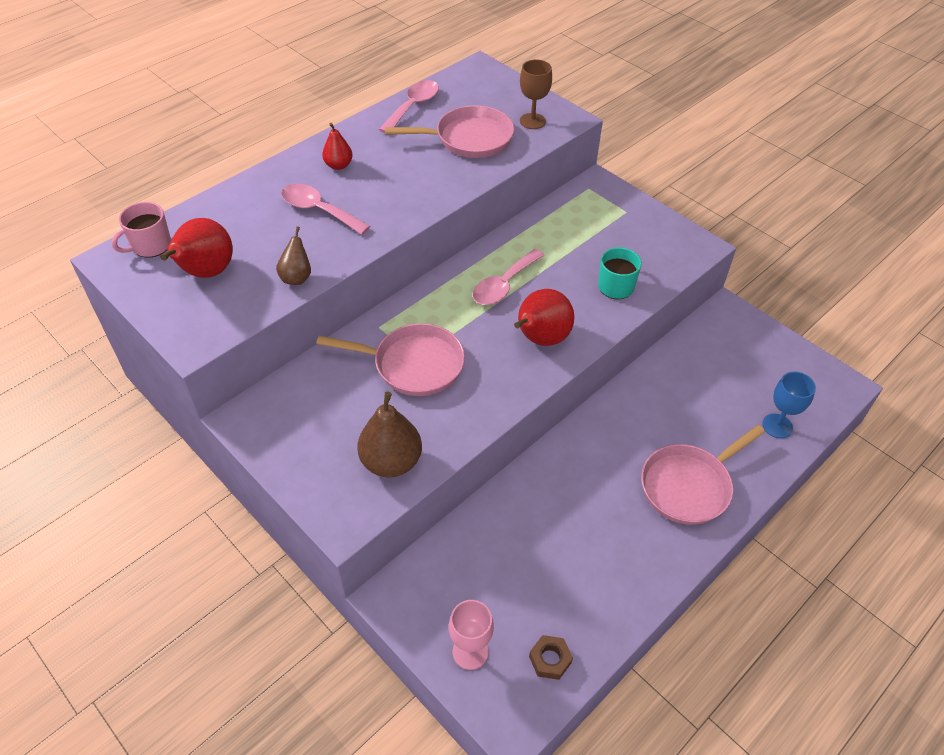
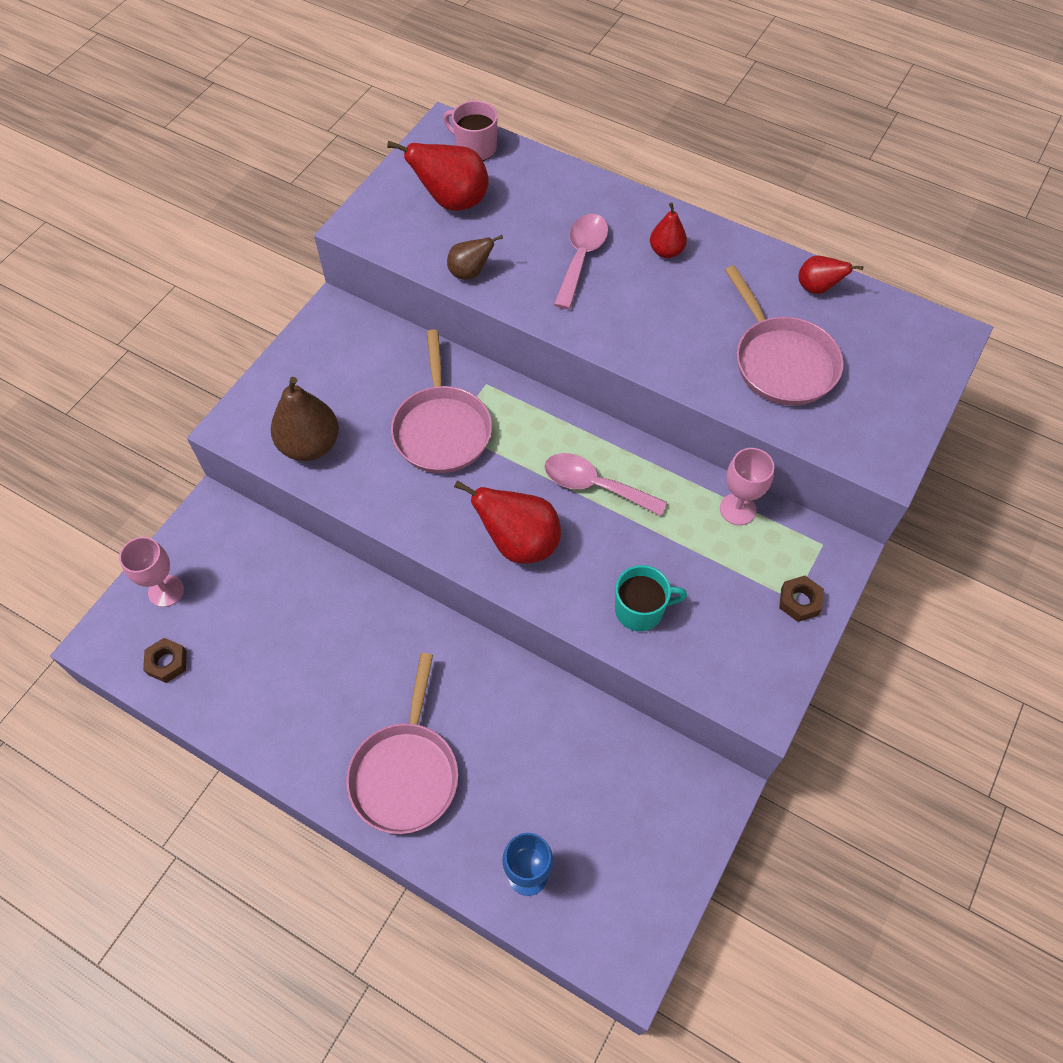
camera: 75 degrees right, 10 degrees up
(413, 107) = (817, 288): pink spoon -> red pear
(532, 121) = (857, 422): brown goblet -> none
(549, 218) = (737, 509): none -> pink goblet
(628, 210) = (799, 601): none -> brown nut
(689, 485) = (406, 772): pink pan -> pink pan turned 120 degrees counterclockwise

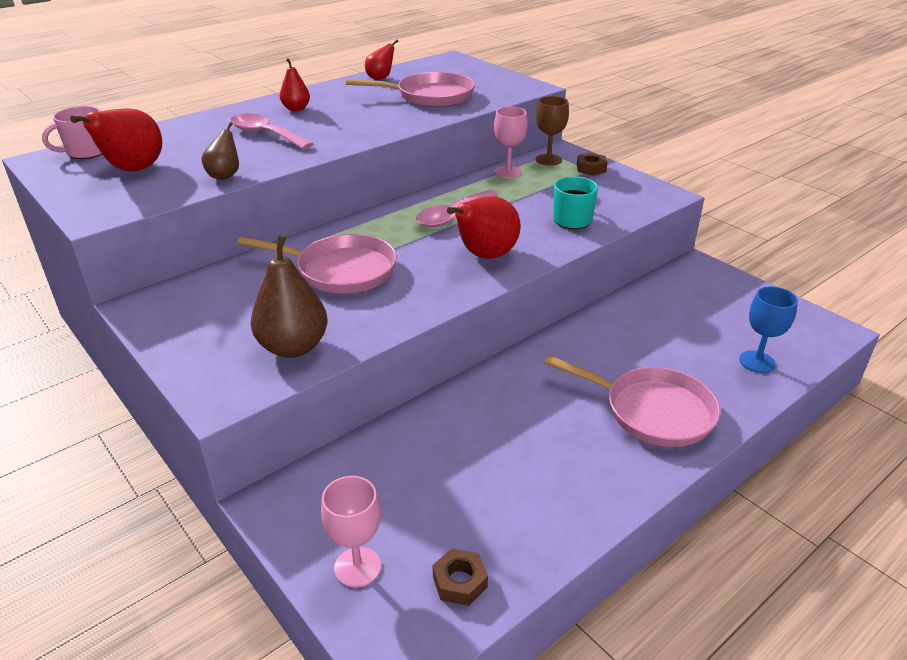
camera: 70 degrees left, 25 degrees down
(800, 545) = (548, 160): none -> brown goblet

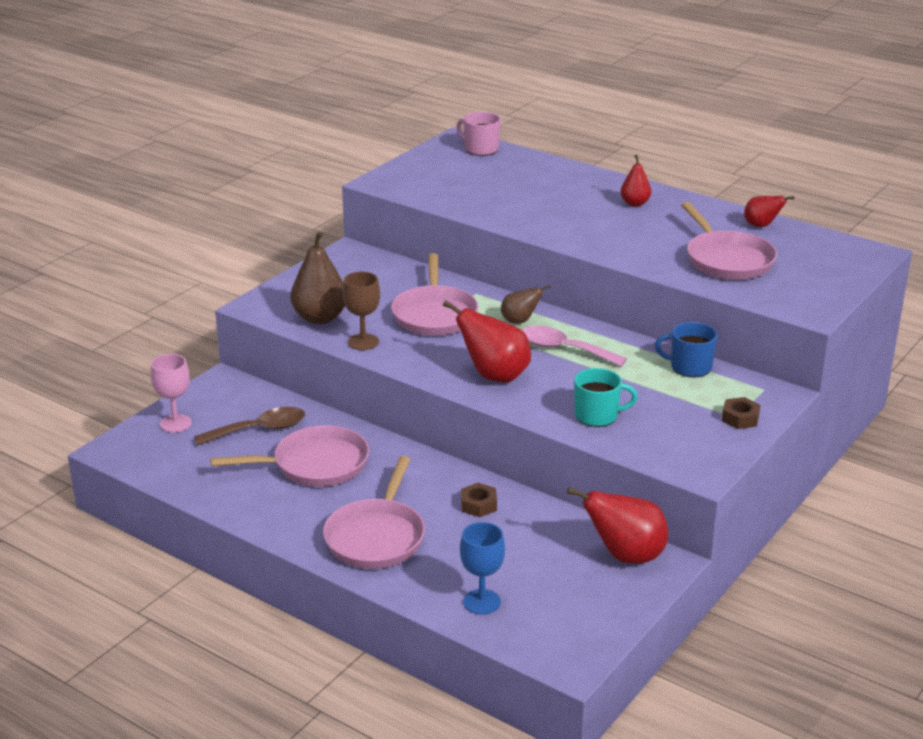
camera: 75 degrees right, 5 degrees down
(133, 170) = (458, 173): red pear -> red pear (625, 556)
(225, 175) = (469, 207): brown pear -> brown pear (520, 321)
(265, 134) = (563, 204): pink spoon -> none
(412, 479) = (259, 430): none -> brown spoon
(459, 582) = (170, 463): brown nut -> brown nut (478, 505)
(506, 440) = (314, 465): none -> pink pan
(508, 172) = (689, 367): pink goblet -> blue mug
(548, 160) = (744, 388): brown goblet -> brown goblet (363, 342)

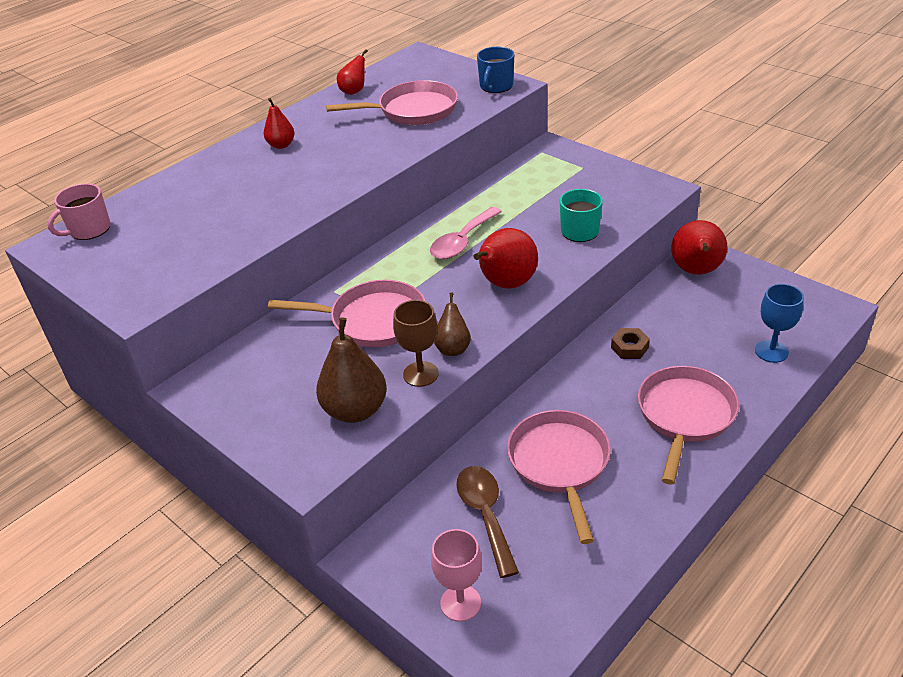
camera: 80 degrees left, 10 degrees up
(376, 536) = (684, 416): pink pan -> pink pan turned 90 degrees counterclockwise
(520, 321) = (402, 265): brown pear -> brown pear (453, 348)
(689, 367) = (504, 181): blue mug -> blue mug (496, 86)
(740, 418) = (584, 165): brown nut -> none

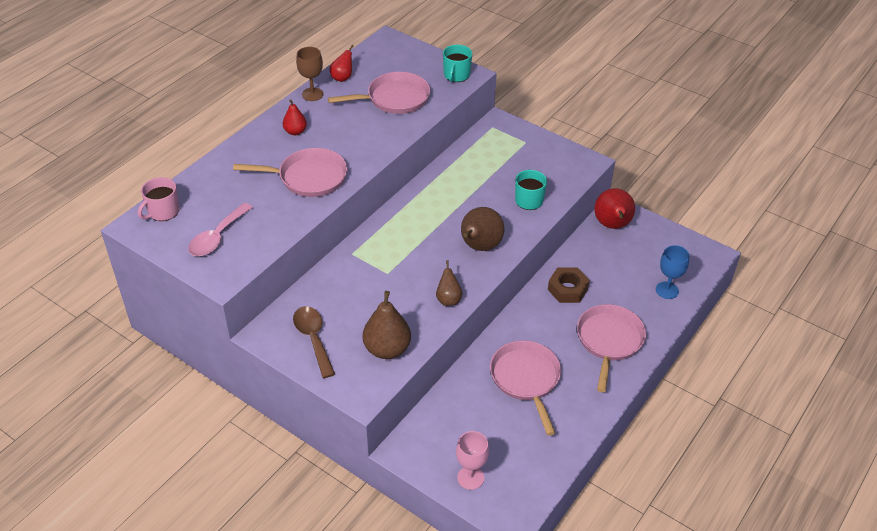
camera: 10 degrees left, 5 degrees up
(372, 320) = (385, 278): pink pan -> pink pan (308, 177)
(420, 374) = (428, 320): brown goblet -> brown goblet (312, 94)
(462, 242) = (442, 210): pink spoon -> pink spoon (217, 237)
(485, 515) = (479, 418): brown spoon -> brown spoon (313, 339)
(496, 86) = (456, 75): blue mug -> turquoise mug
(506, 284) = (479, 247): red pear -> brown pear
(629, 348) = (567, 289): brown nut -> brown nut, size x1.50

